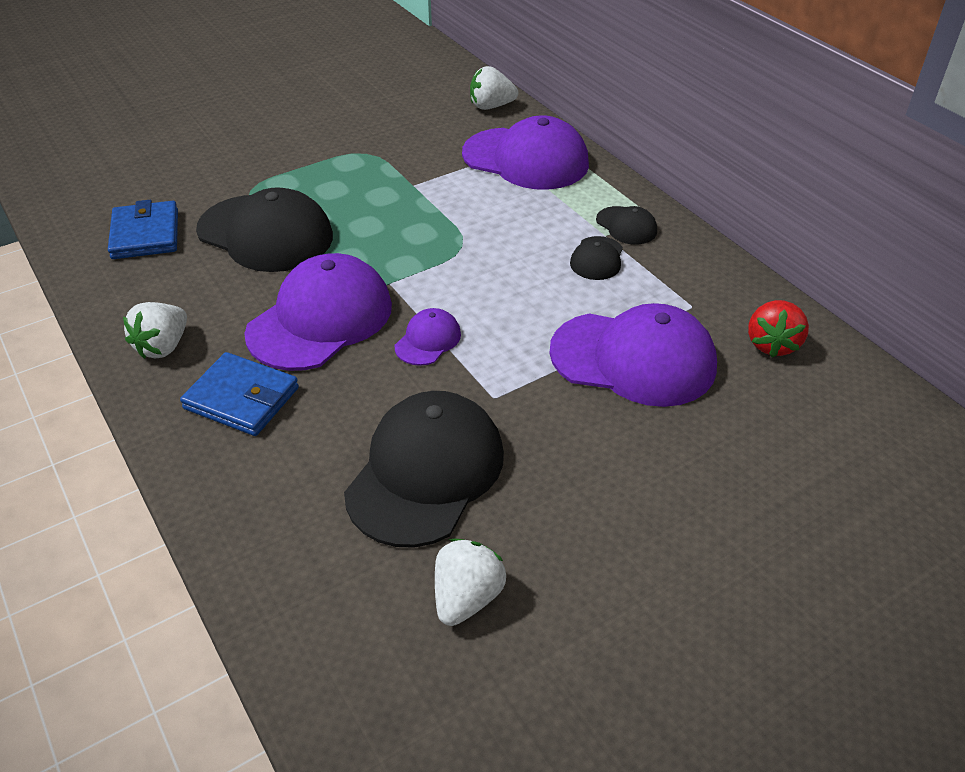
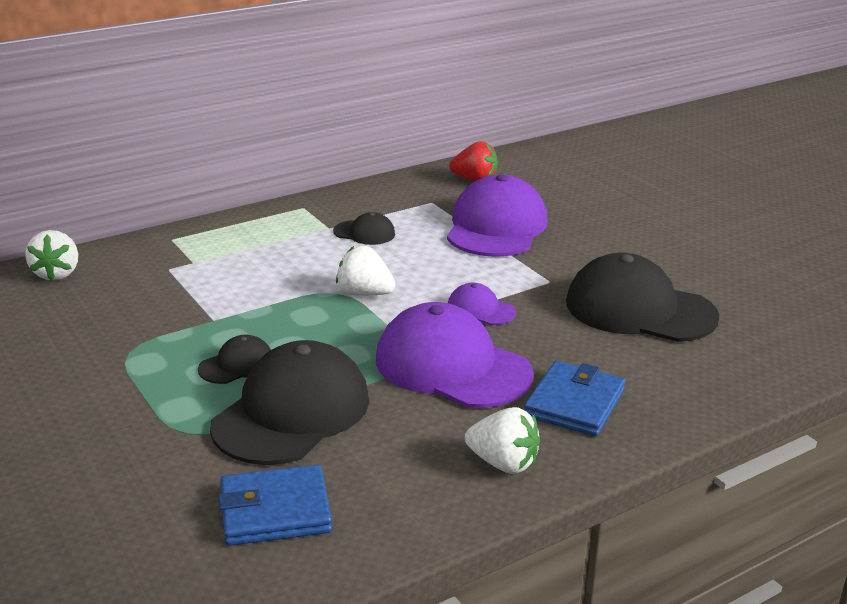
camera: 90 degrees left, 15 degrees down
(466, 598) = (748, 294): white strawberry -> white strawberry (364, 293)
(526, 159) = (184, 258): purple cap -> none
(626, 226) = (316, 218): black cap -> black cap (236, 365)

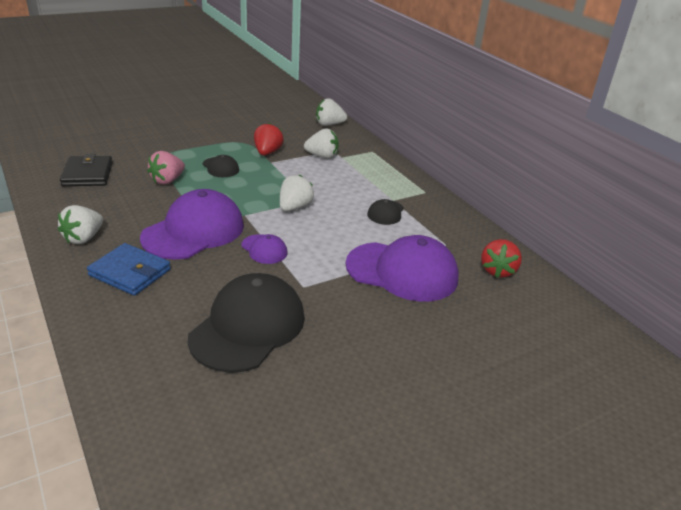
camera: 90 degrees right, 5 degrees up
(176, 325) = (267, 153): none -> red strawberry
(191, 277) = (322, 156): none -> white strawberry
(275, 511) = (88, 174): blue wallet -> black wallet
(292, 412) = (167, 180): black cap -> pink strawberry
(480, 309) = (264, 249): purple cap -> purple cap turned 105 degrees clockwise

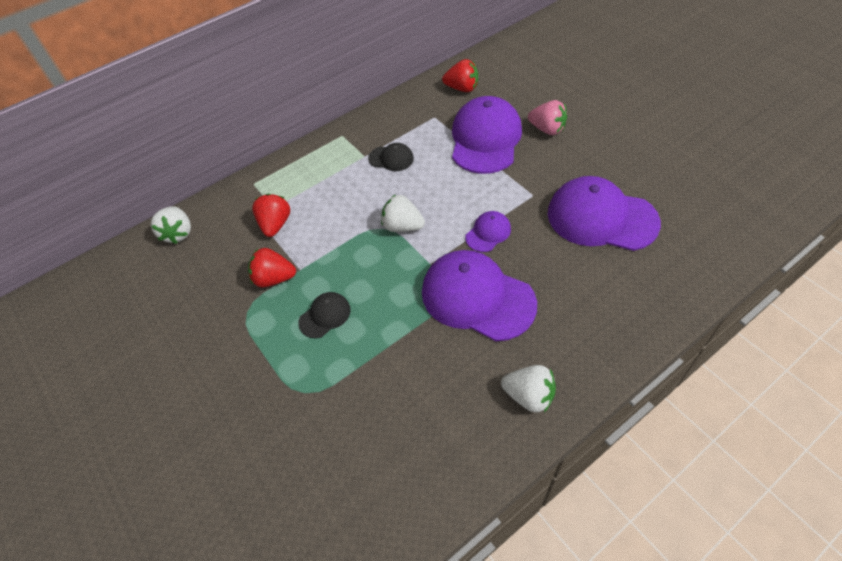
camera: 90 degrees left, 20 degrees up
(88, 174) = (379, 465): black wallet -> none
(130, 272) = (569, 326): blue wallet -> none
(167, 180) = (373, 361): pink strawberry -> pink strawberry (547, 129)
(248, 327) = (601, 218): black cap -> purple cap
(322, 156) = (275, 224): white strawberry -> red strawberry

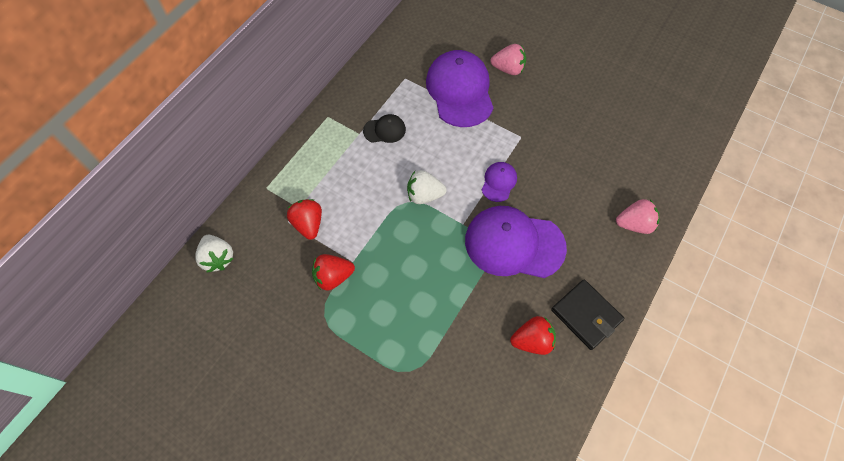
camera: 25 degrees left, 10 degrees up
(325, 316) = (395, 298): black cap -> none
(462, 88) = (417, 42): red strawberry -> red strawberry (532, 340)
(529, 396) = (586, 315): white strawberry -> black wallet
(601, 218) = (583, 144): purple cap -> none
(630, 314) = (634, 224): none -> pink strawberry

